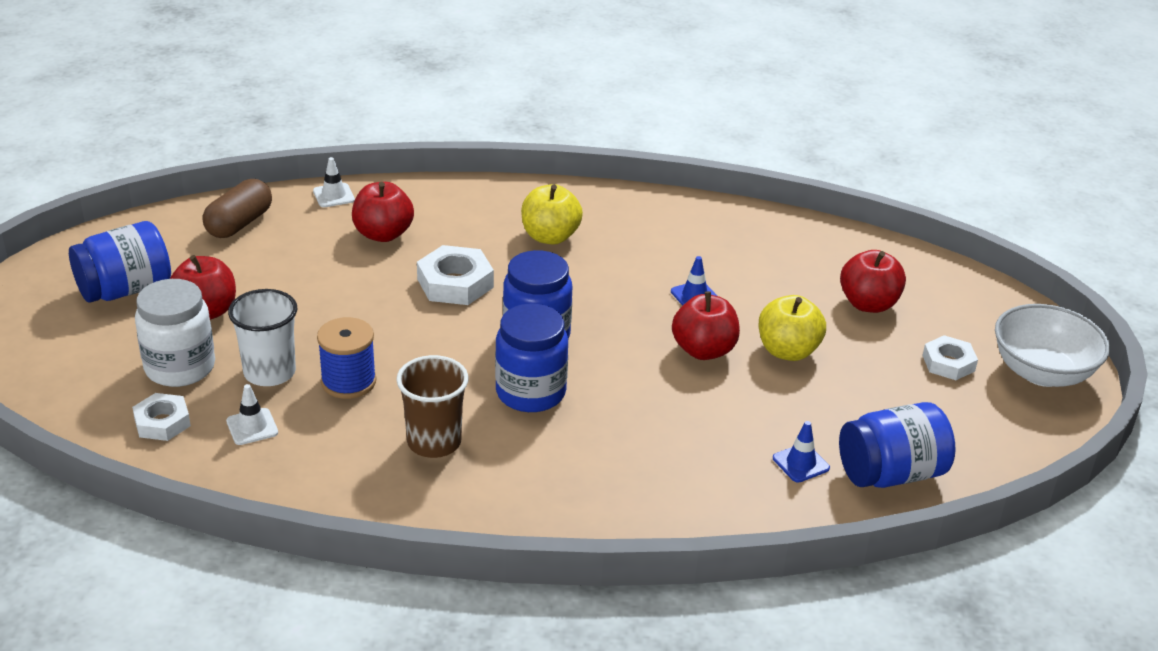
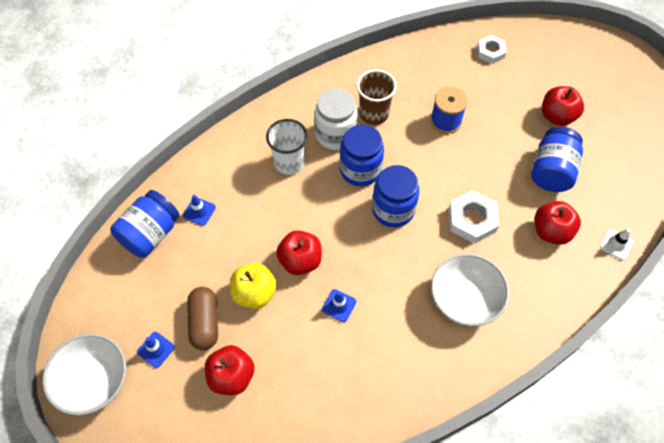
camera: 145 degrees right, 25 degrees up
(125, 289) = (608, 104): blue jar -> blue jar (551, 171)
(180, 367) = (522, 80): white jar -> white jar (335, 134)
(239, 224) = (627, 184): brown capsule -> brown capsule (204, 323)
(252, 427) = (454, 72): white traffic cone -> none
(269, 372) = (484, 103): white cup -> white cup (289, 162)
(550, 236) = (464, 300): yellow apple -> white bowl
(948, 363) = (156, 349): white nut -> blue traffic cone

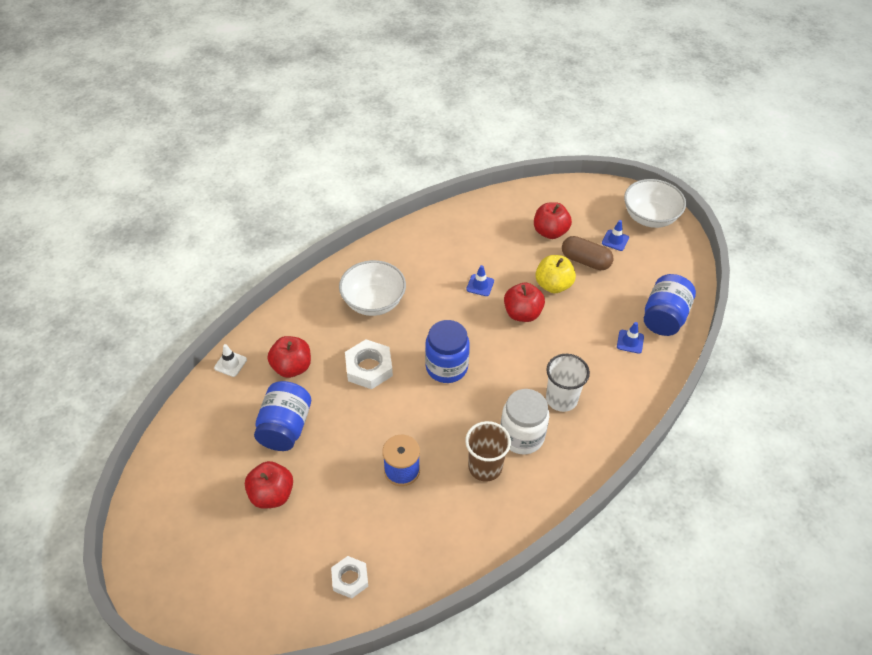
camera: 170 degrees right, 10 degrees down
(204, 323) = (585, 261): brown capsule -> brown capsule turned 45 degrees counterclockwise
(360, 170) = (486, 401): blue jar -> none

